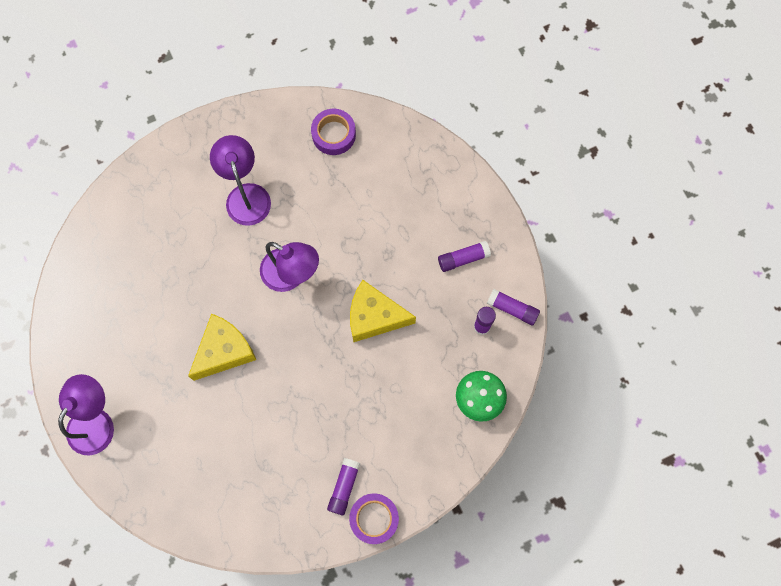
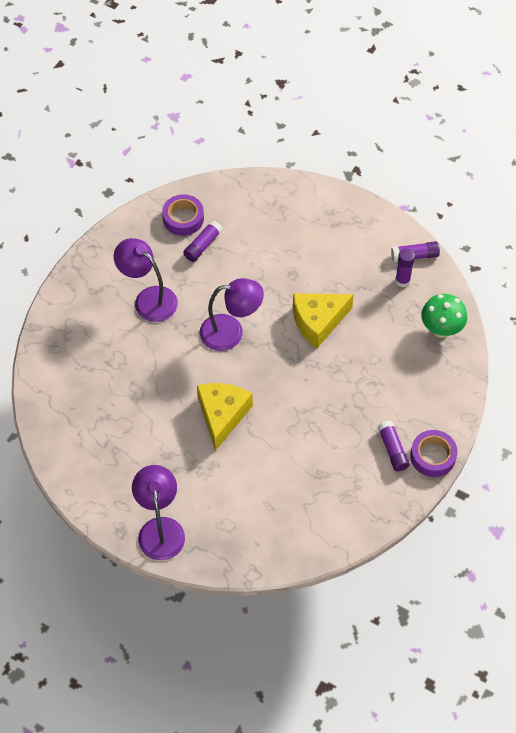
camera: 35 degrees left, 15 degrees down
(463, 259) = (351, 244): purple glue stick -> purple glue stick (203, 245)

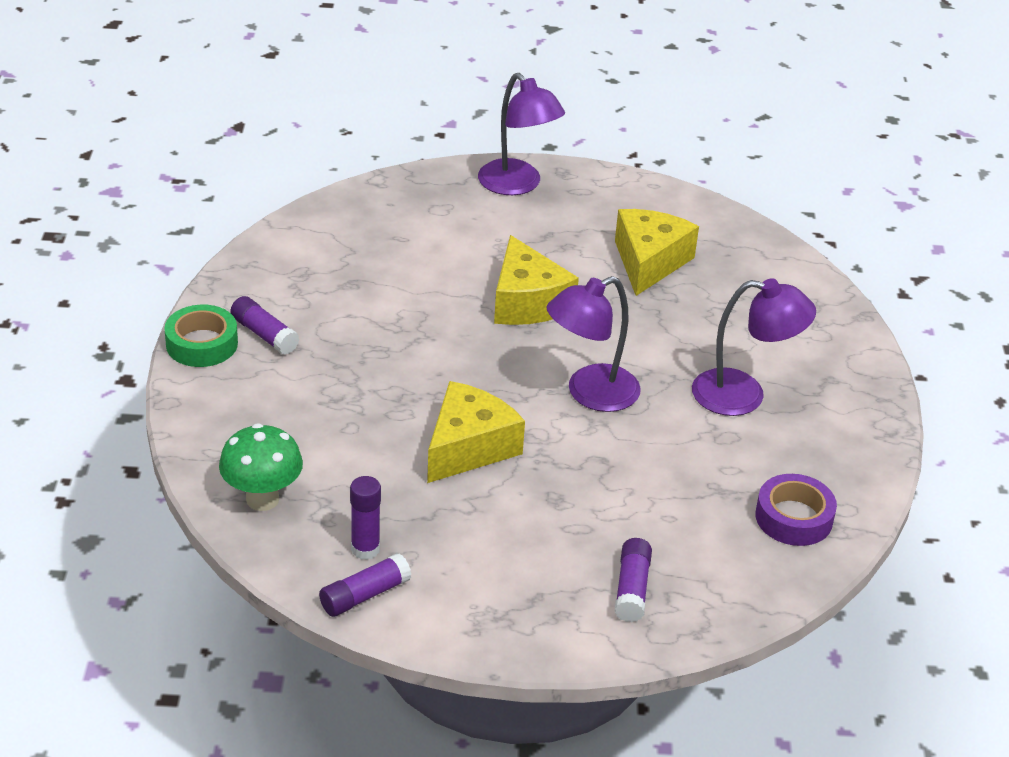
camera: 150 degrees right, 20 degrees down
(125, 420) = (649, 262): none -> yellow cheese
(203, 245) = (728, 490): purple glue stick -> purple glue stick (631, 589)
(433, 456) = (202, 344): purple tape -> green tape

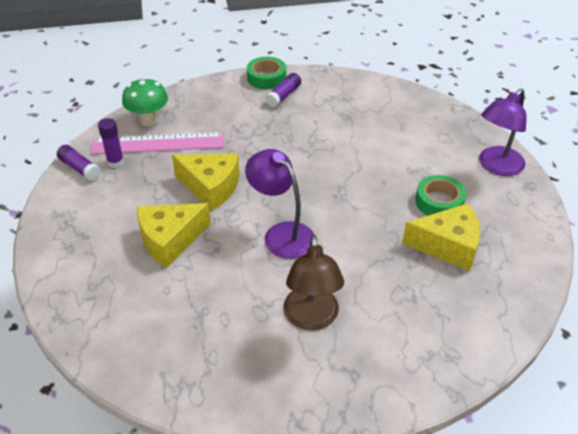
camera: 80 degrees right, 5 degrees up
(334, 493) = (158, 143): none -> pink ruler
(527, 302) = (366, 190): yellow cheese -> yellow cheese (170, 240)
(569, 248) = (439, 202): none -> green tape
(631, 589) = (95, 279): purple glue stick -> none
(744, 395) = (311, 318): purple lamp -> brown lamp
(793, 518) = (179, 362): purple tape -> none

